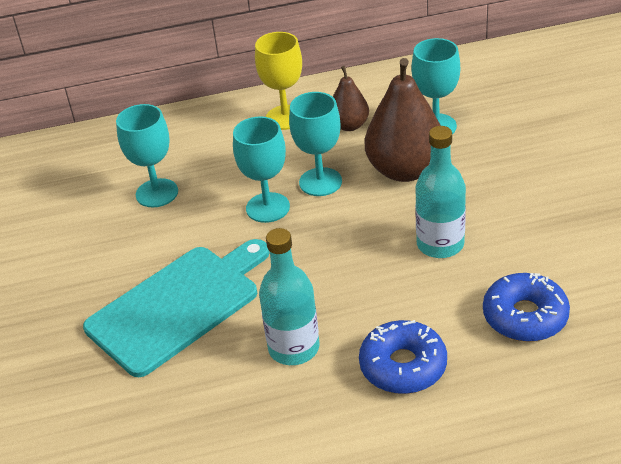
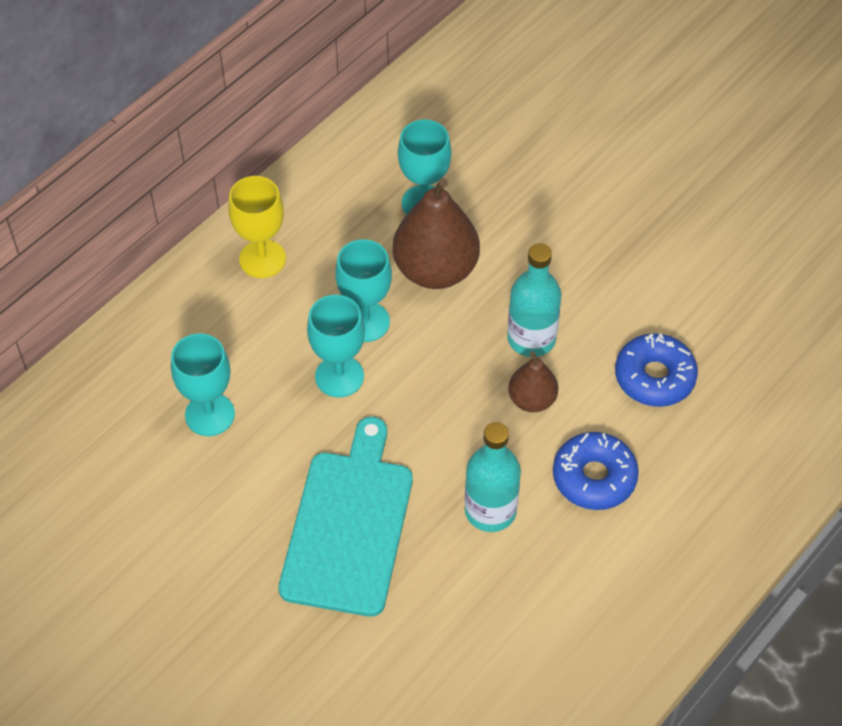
camera: 40 degrees left, 15 degrees up
(349, 125) = (338, 240): brown pear -> brown pear (532, 400)

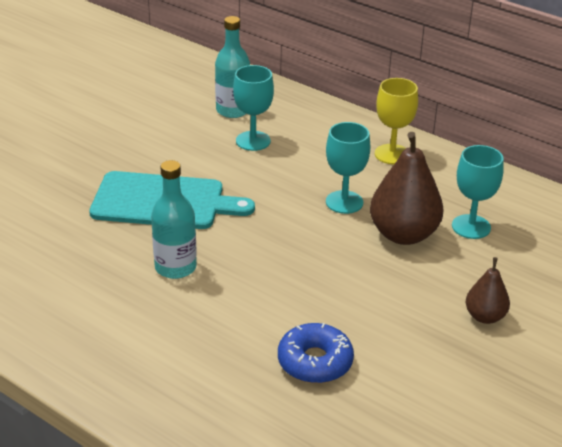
camera: 85 degrees right, 20 degrees down
(339, 376) = (292, 192): turquoise goblet -> none
(531, 338) = (344, 287): turquoise bottle -> turquoise bottle (233, 110)
(532, 400) = (282, 288): brown pear -> brown pear (485, 316)
(594, 477) = (207, 323): blue donut -> none

